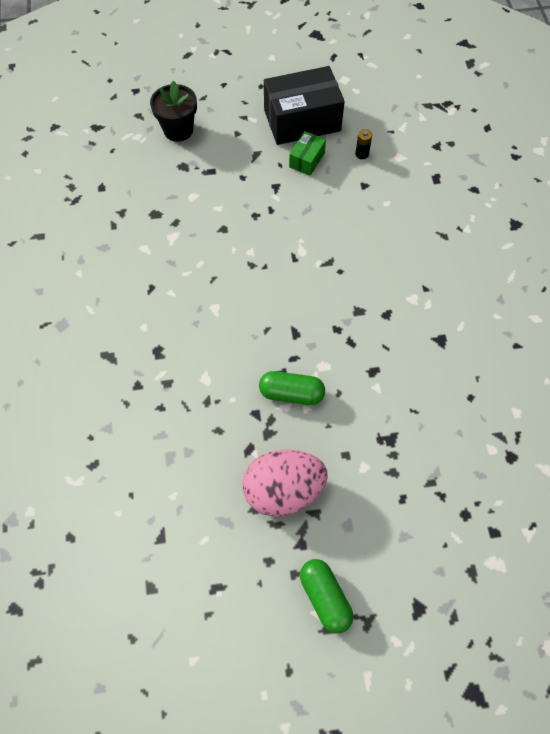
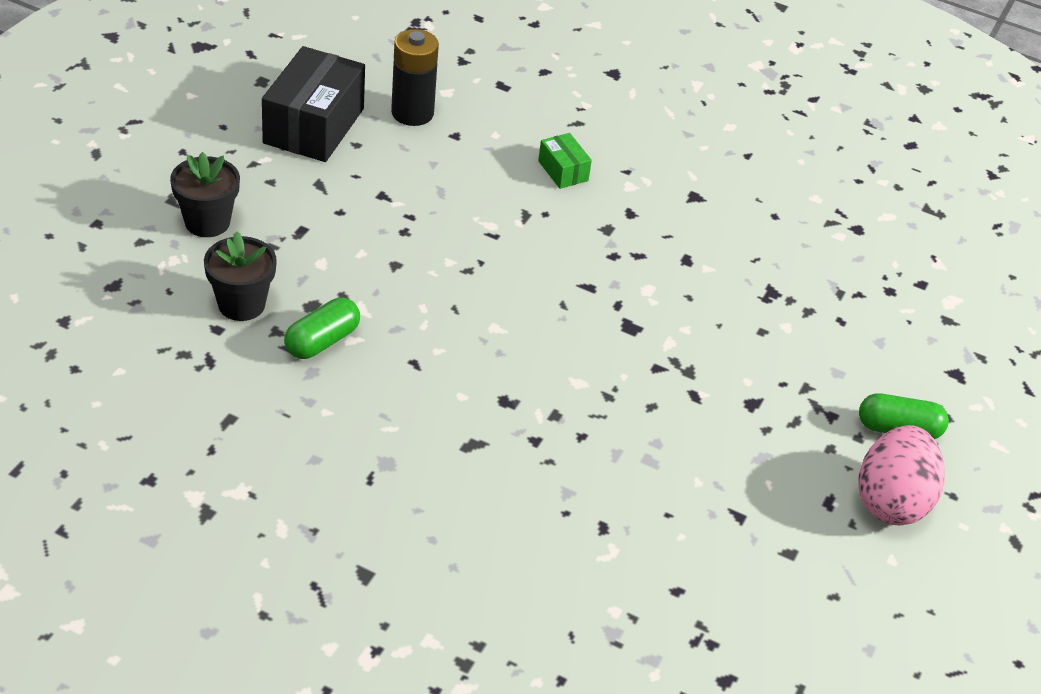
camera: 60 degrees left, 20 degrees down
(128, 185) = (241, 304): none -> black flower pot
(283, 490) = (762, 395): pink egg -> pink egg (892, 501)
(291, 393) = (658, 329): green capsule -> green capsule (322, 341)
(307, 160) = (373, 154): green box -> green box (563, 171)
(362, 154) = (412, 113): black battery -> black battery, size x2.28

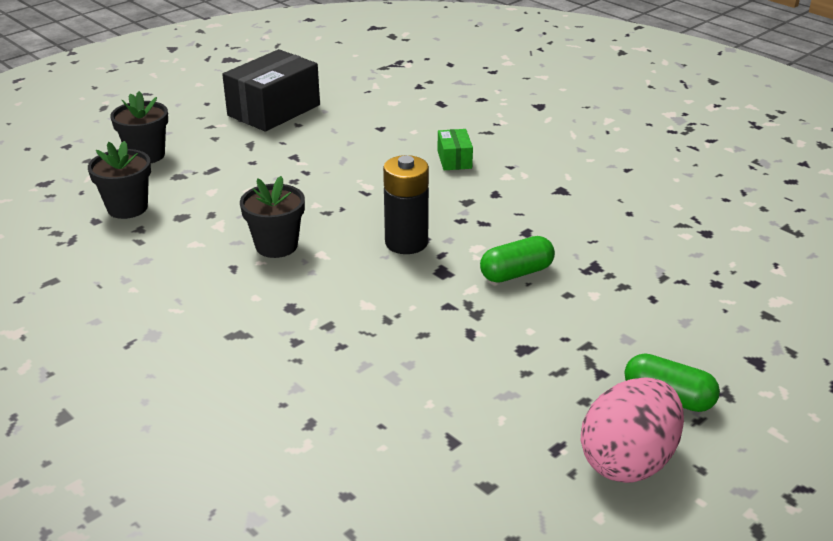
camera: 25 degrees right, 10 degrees down
(322, 341) = (169, 241): green capsule -> green capsule (516, 273)
(412, 113) = (356, 111): black battery -> black battery (406, 243)
(442, 326) = (276, 246): none -> black flower pot

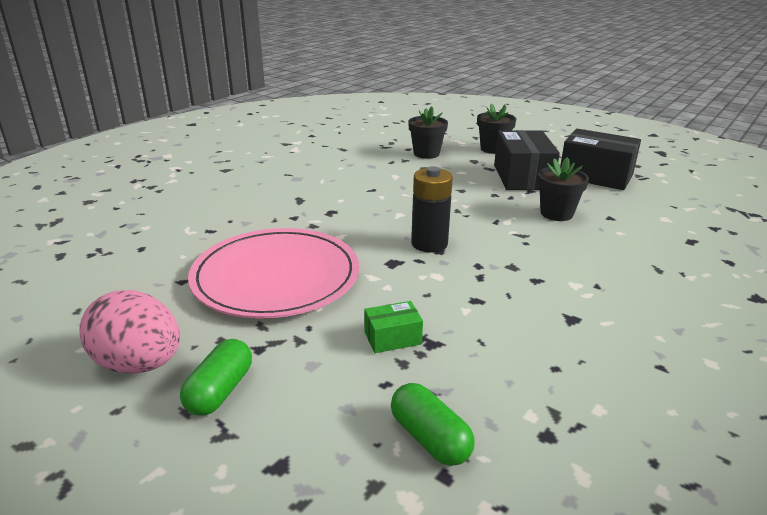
camera: 80 degrees right, 5 degrees down
(252, 153) = (522, 177): none -> black box
(276, 246) = (403, 199): black flower pot -> black flower pot (556, 214)
(454, 159) = (584, 255): green box -> green box (392, 338)
(458, 359) = (276, 277): none -> pink plate
(516, 273) = (403, 297): green capsule -> green capsule (429, 438)

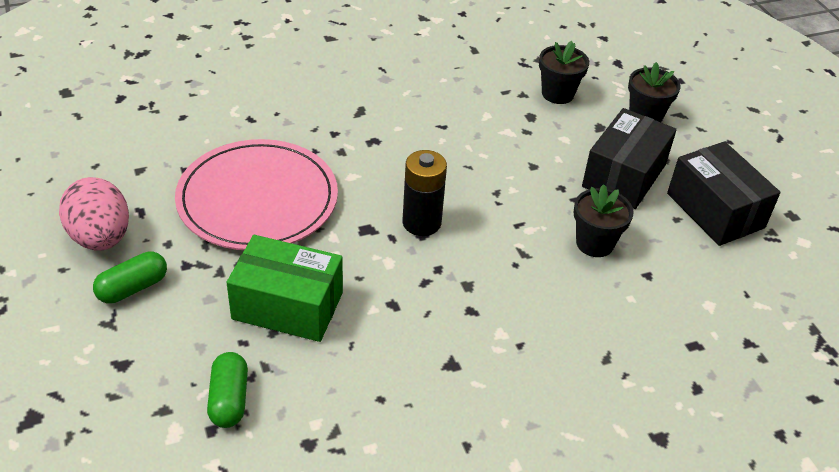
camera: 30 degrees right, 15 degrees up
(392, 338) = (287, 306): green box -> green box, size x2.08

